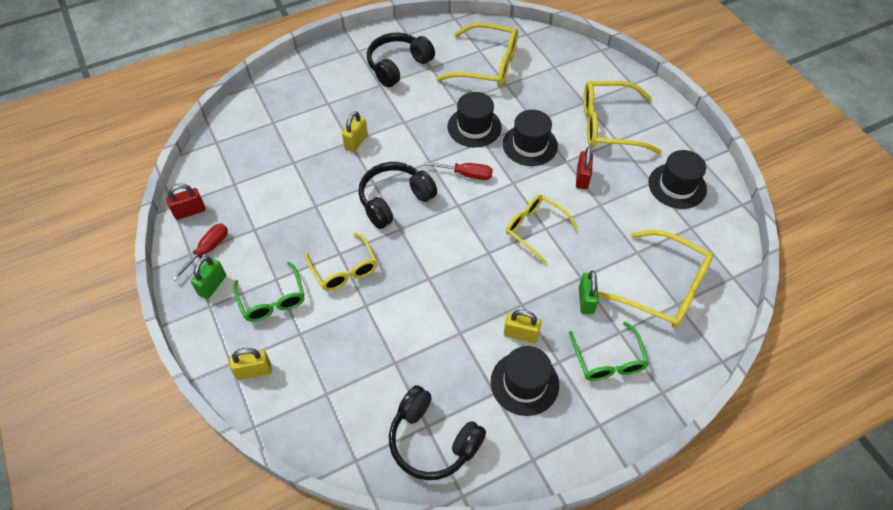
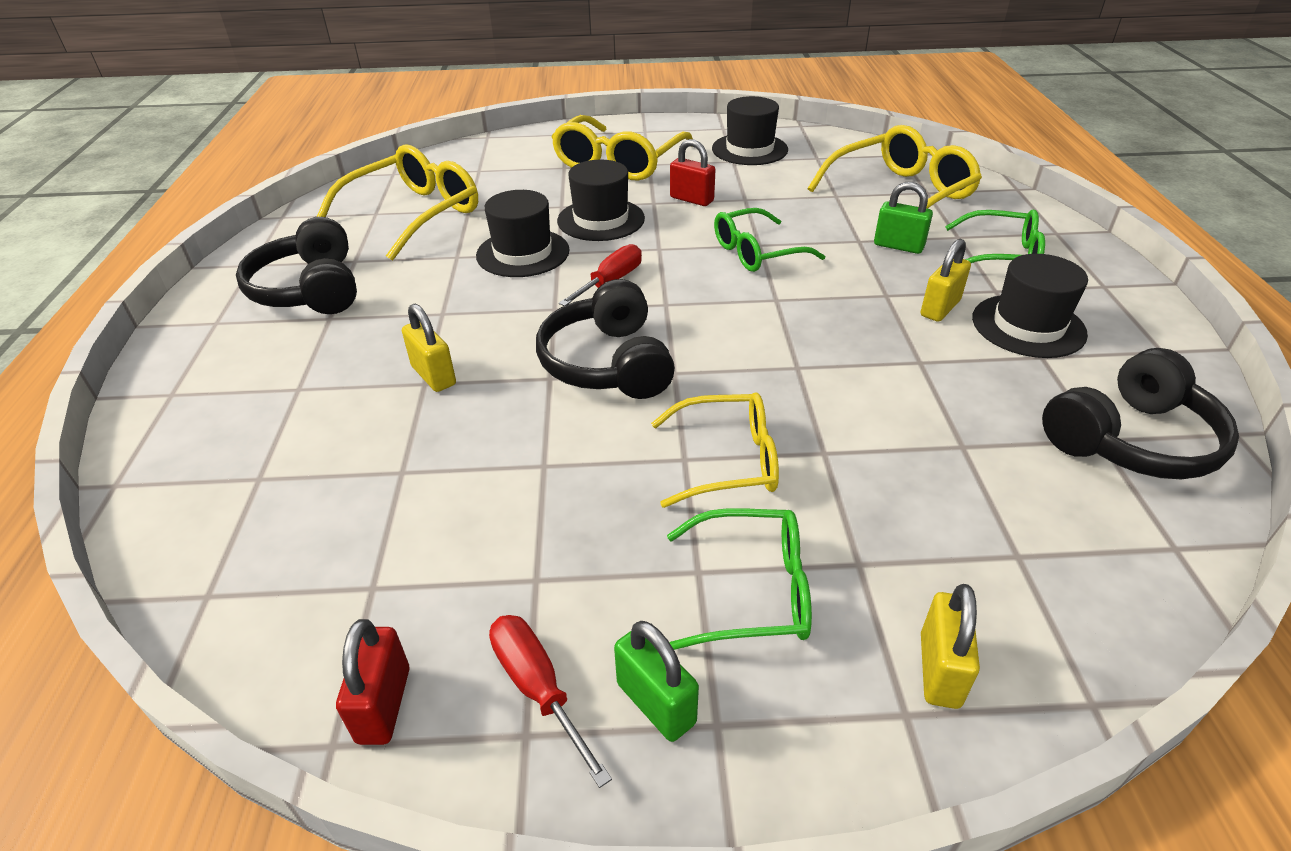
camera: 65 degrees left, 15 degrees down
(535, 229) = (757, 252): yellow glasses -> green glasses

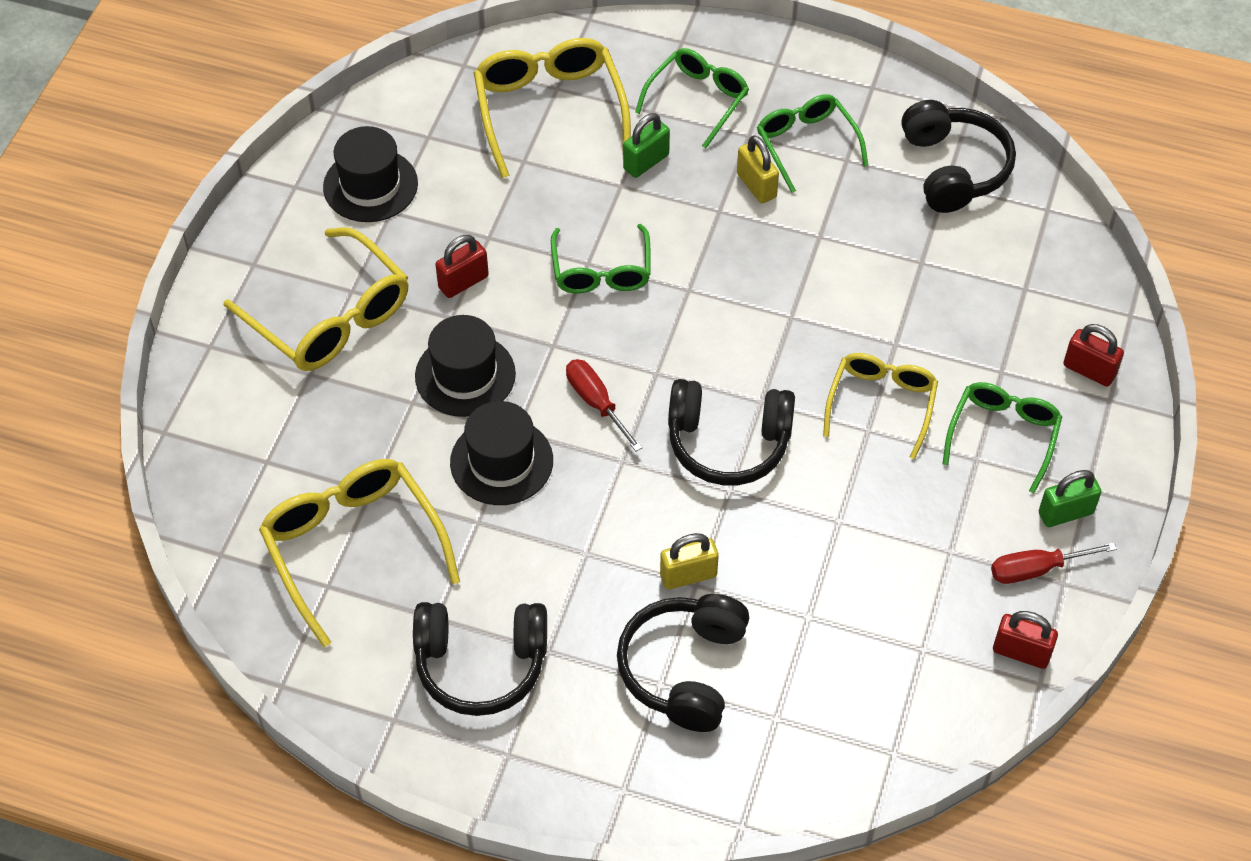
camera: 70 degrees left, 15 degrees up
(317, 399) = (684, 669): none -> black headphones
(939, 670) = (1089, 370): yellow padlock -> red padlock
(1028, 326) = (806, 144): black hat -> green glasses

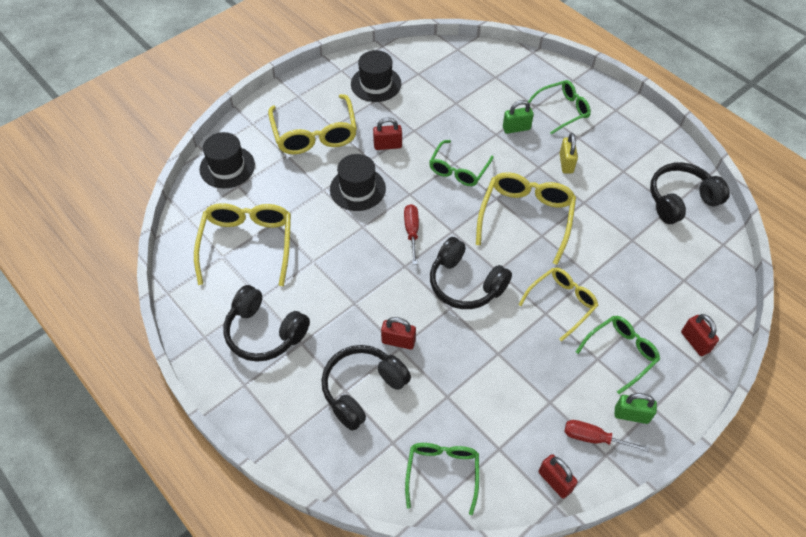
camera: 30 degrees right, 0 degrees up
(501, 461) = (345, 238): black hat -> black hat (227, 167)
(549, 110) = (484, 85): yellow glasses -> yellow glasses (526, 217)
(688, 575) = (398, 341): yellow padlock -> red padlock
(806, 144) = (606, 154): green glasses -> green glasses (442, 473)
(953, 169) = (681, 200): black headphones -> black headphones turned 135 degrees counterclockwise

